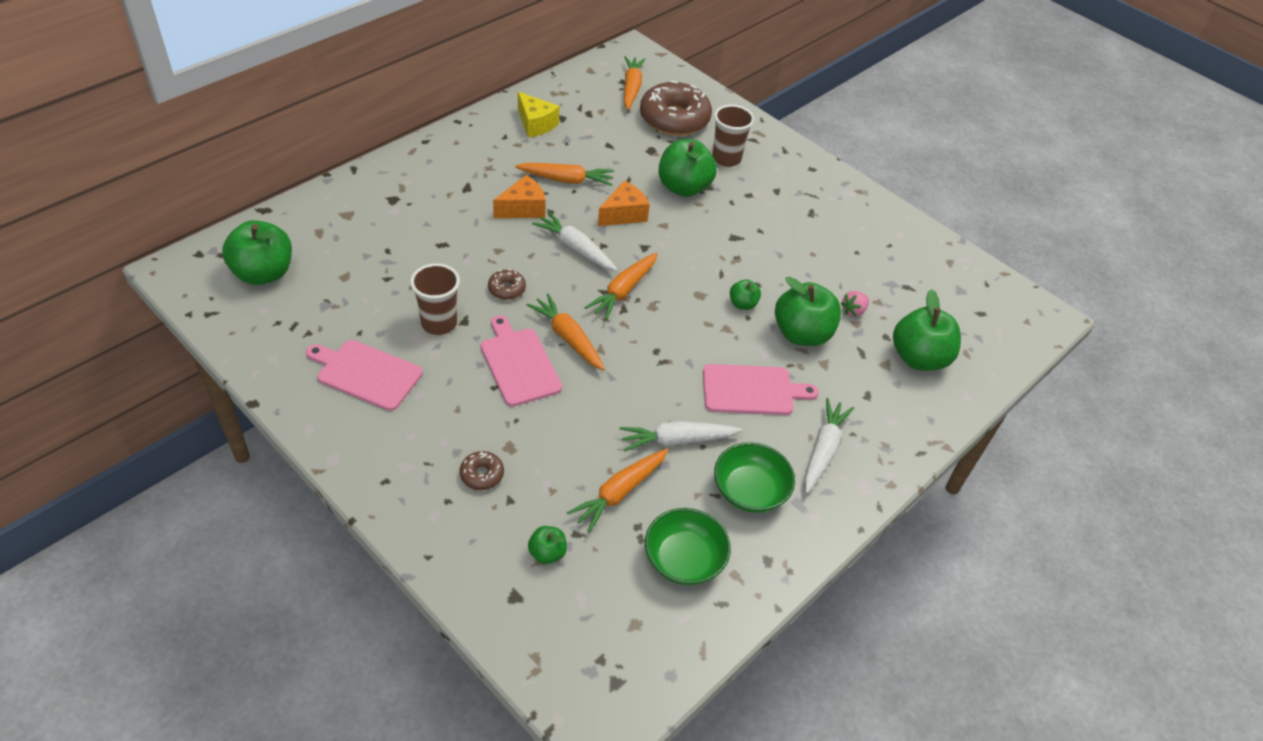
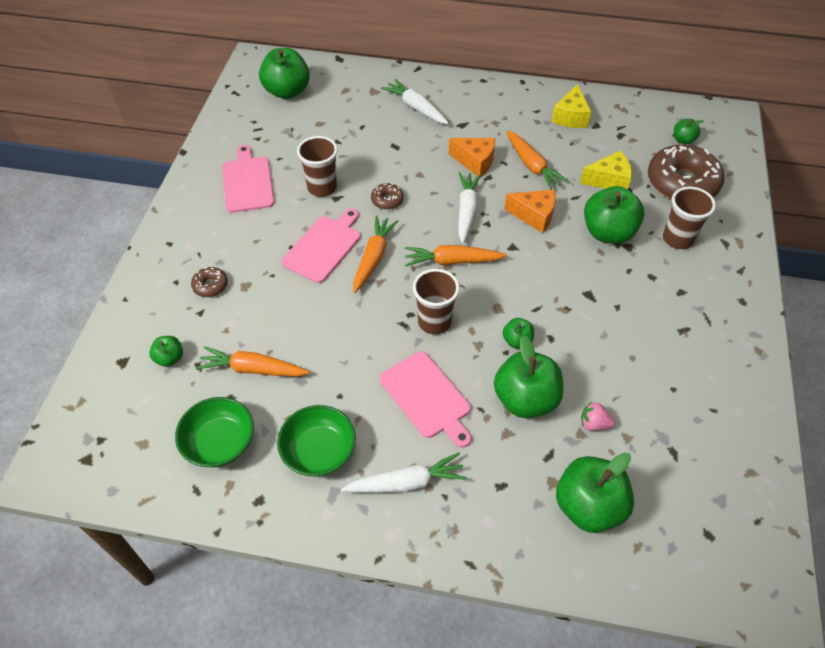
camera: 60 degrees right, 5 degrees up
(630, 151) = (608, 180): none -> yellow cheese
(631, 88) = (683, 140): orange carrot -> green apple
(677, 440) = (331, 376): white carrot -> white carrot (416, 108)
(679, 341) = (434, 322): none -> brown cup

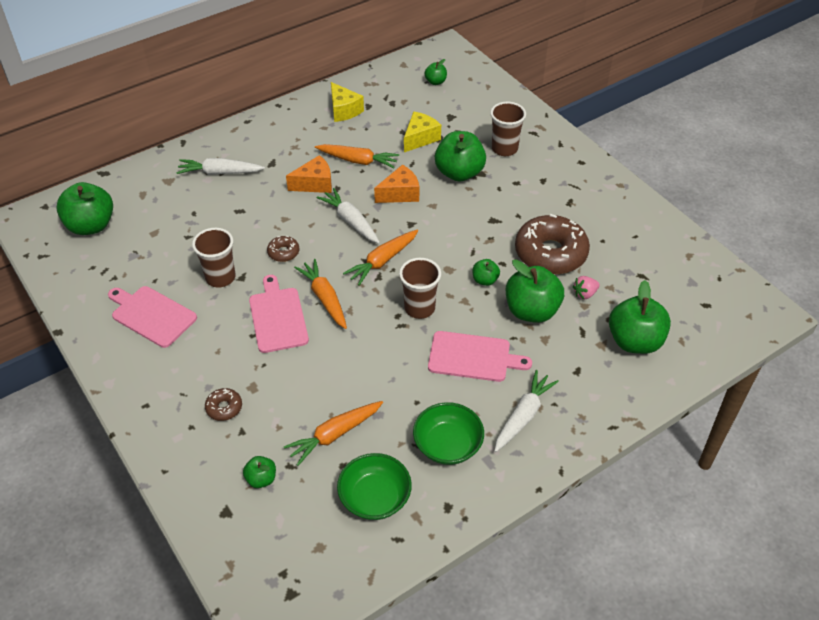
camera: 45 degrees left, 5 degrees down
(682, 183) = (467, 111): brown donut -> brown donut (550, 253)

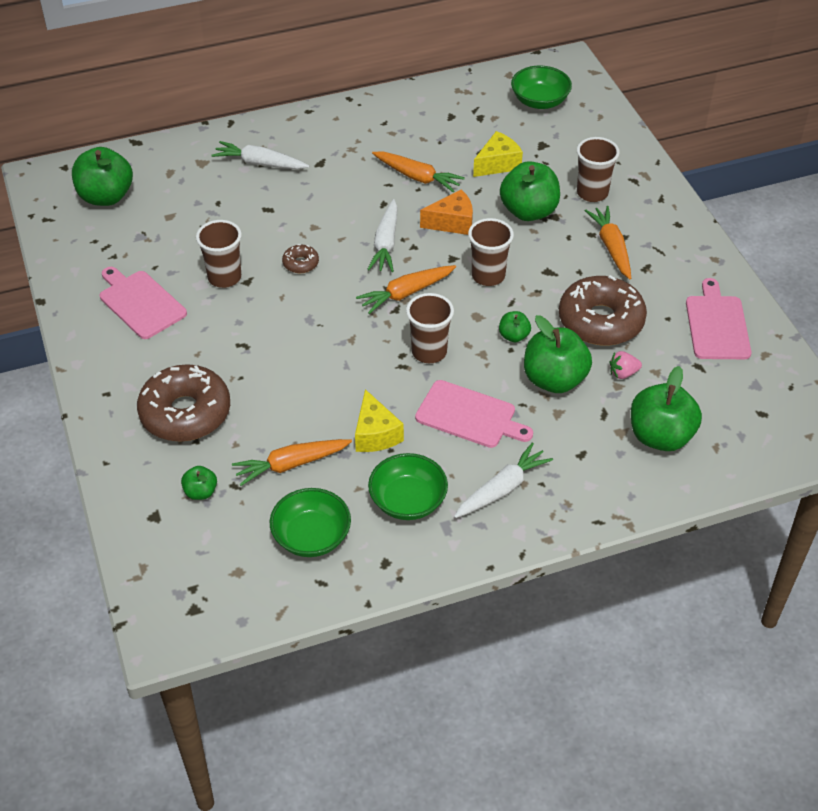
camera: 15 degrees right, 0 degrees up
(224, 408) = (185, 413): brown donut -> brown donut, size x2.28
(278, 317) = (272, 331): pink cutting board -> pink cutting board (717, 325)
(315, 184) = (360, 194): orange cheese -> none
(324, 298) = (328, 321): orange carrot -> orange carrot (611, 247)
(344, 110) = (421, 117): yellow cheese -> yellow cheese (375, 434)
(351, 221) = (386, 243): white carrot -> white carrot turned 150 degrees counterclockwise
(435, 82) = (539, 101): green apple -> green bowl
(445, 233) = (488, 276): none -> brown cup

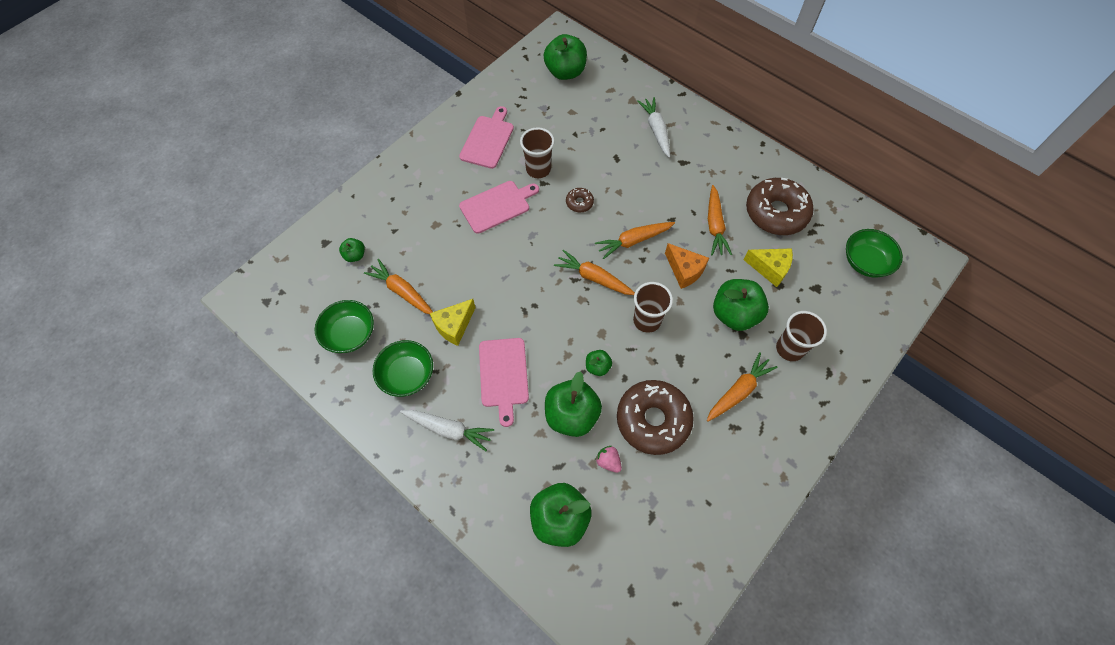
camera: 60 degrees right, 15 degrees up
(185, 413) = (413, 213): brown donut -> brown donut (776, 212)
(386, 243) = (634, 241): white carrot -> orange carrot
(429, 352) = (547, 320): brown cup -> none
(717, 325) = (707, 511): pink cutting board -> pink cutting board (497, 206)

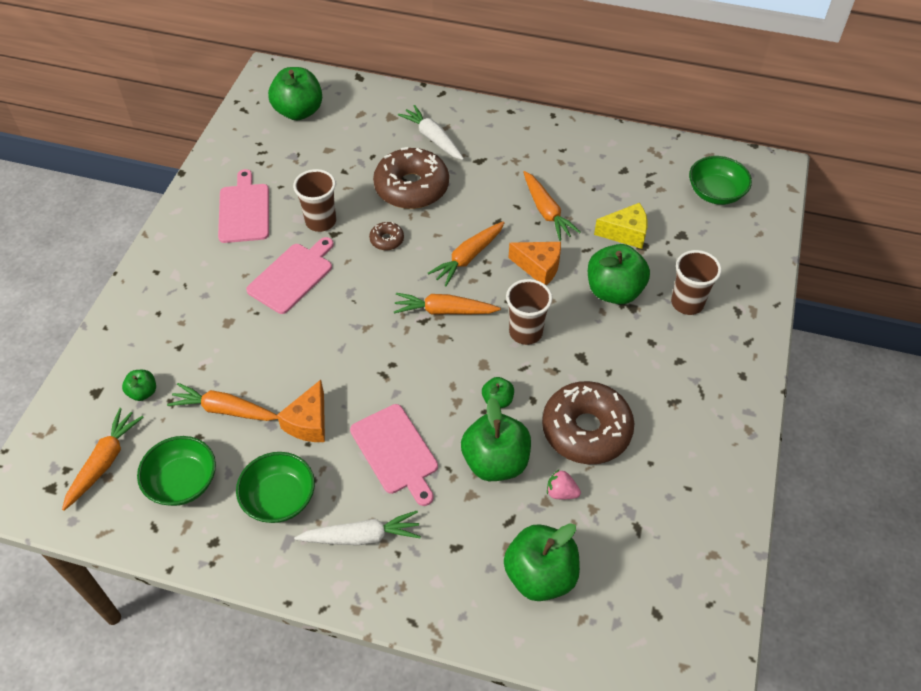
camera: 25 degrees left, 10 degrees down
(454, 326) = (309, 422): yellow cheese -> orange cheese
(738, 391) = (658, 365): orange carrot -> orange carrot (104, 462)
(776, 212) = (602, 177): brown donut -> brown donut (411, 187)

